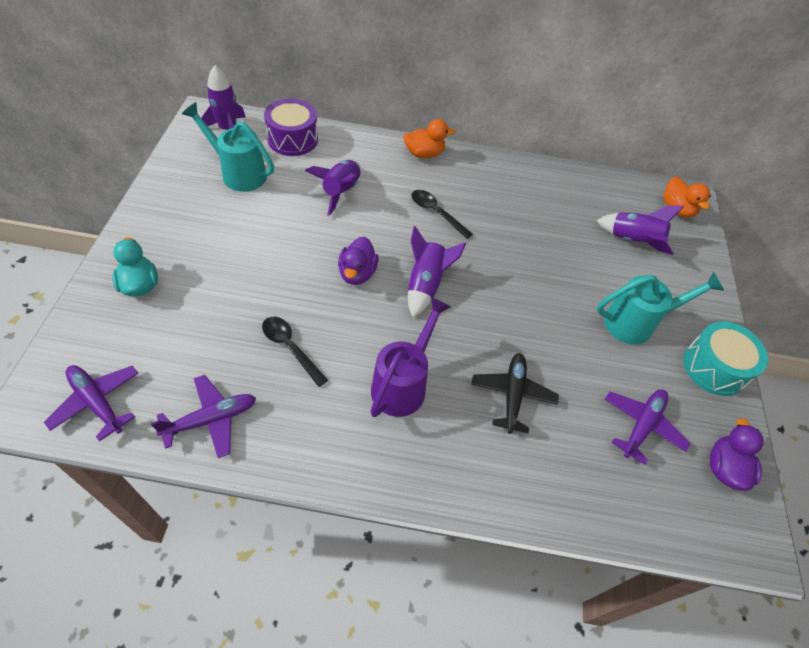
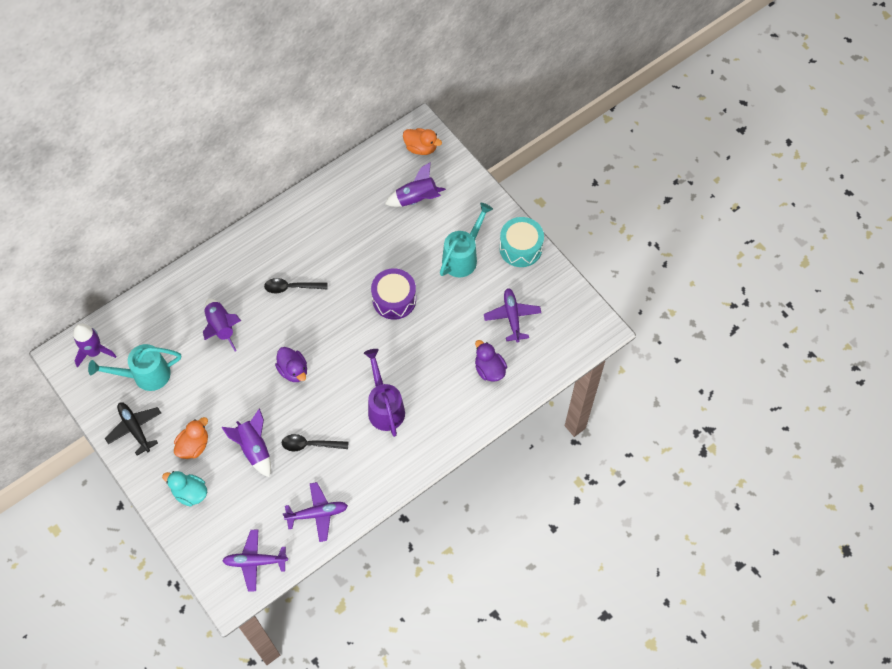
camera: 40 degrees left, 10 degrees up
(211, 419) = (317, 513): purple plane -> purple plane turned 60 degrees clockwise
(292, 139) = (144, 318): purple drum -> purple drum (394, 299)
(424, 154) = (236, 249): orange duck -> orange duck (194, 445)
(426, 284) = (336, 341): purple rocket -> purple rocket (254, 448)
(512, 394) = (440, 360): black plane -> black plane (135, 428)
(724, 468) = (564, 303): purple duck -> purple duck (489, 369)

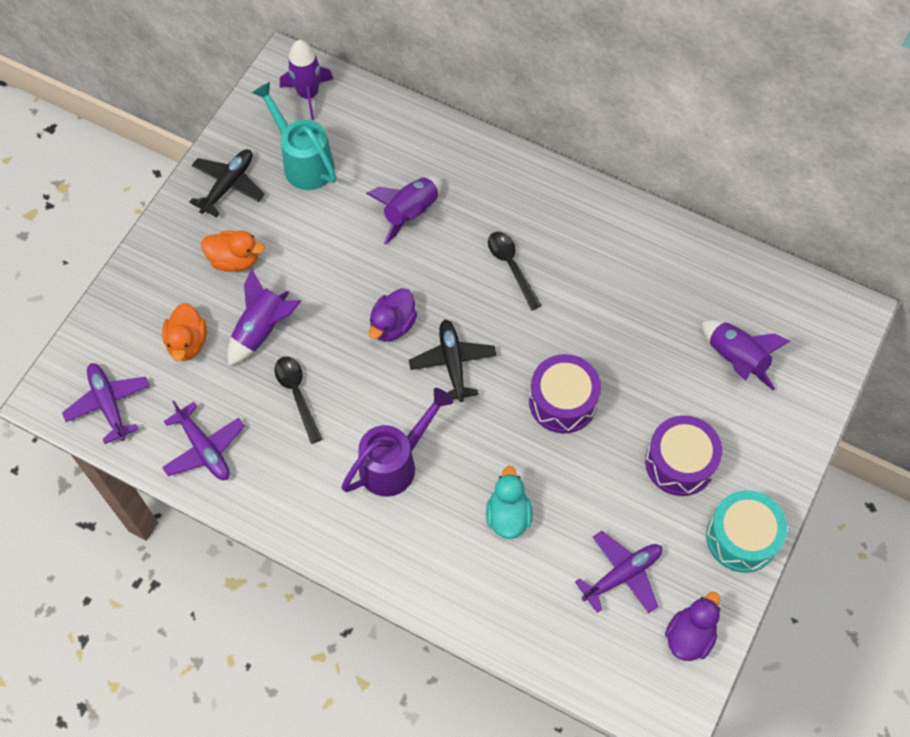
camera: 65 degrees right, 0 degrees up
(190, 493) = (170, 286): turquoise duck -> turquoise duck (508, 515)
(337, 347) = (452, 362): none -> black plane
(421, 148) = (821, 328): orange duck -> orange duck (187, 342)
(462, 257) = (679, 463): turquoise watering can -> purple drum
(489, 369) = (521, 579): purple duck -> purple duck (689, 636)

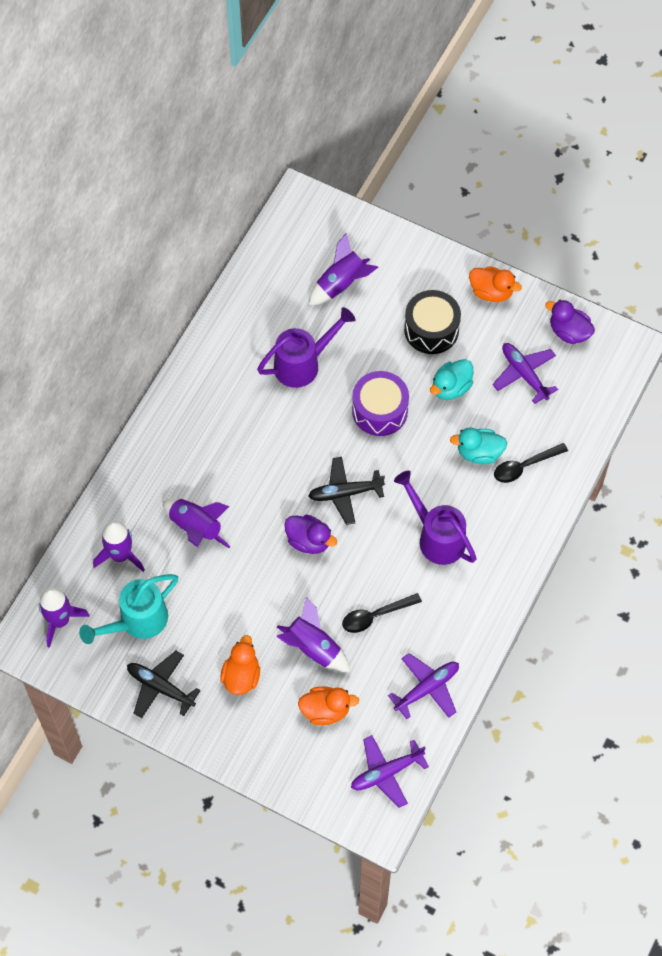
camera: 90 degrees left, 0 degrees up
(380, 144) = (120, 555): none -> purple rocket
(511, 266) = (252, 447): black spoon -> black spoon (524, 466)
(598, 484) = (451, 387): none -> turquoise duck
(621, 317) = (302, 364): none -> purple watering can
(679, 463) = (431, 329): purple drum -> black drum
(741, 537) = (491, 292): turquoise drum -> orange duck

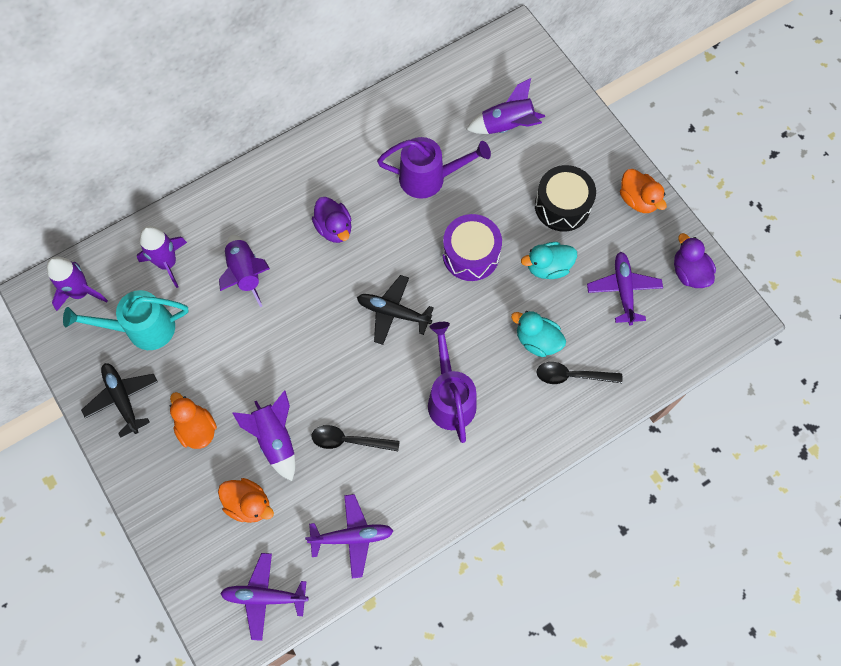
camera: 30 degrees right, 5 degrees up
(241, 676) = (197, 429): orange duck -> orange duck turned 75 degrees counterclockwise
(309, 541) = (334, 338): purple duck -> purple duck (334, 228)

